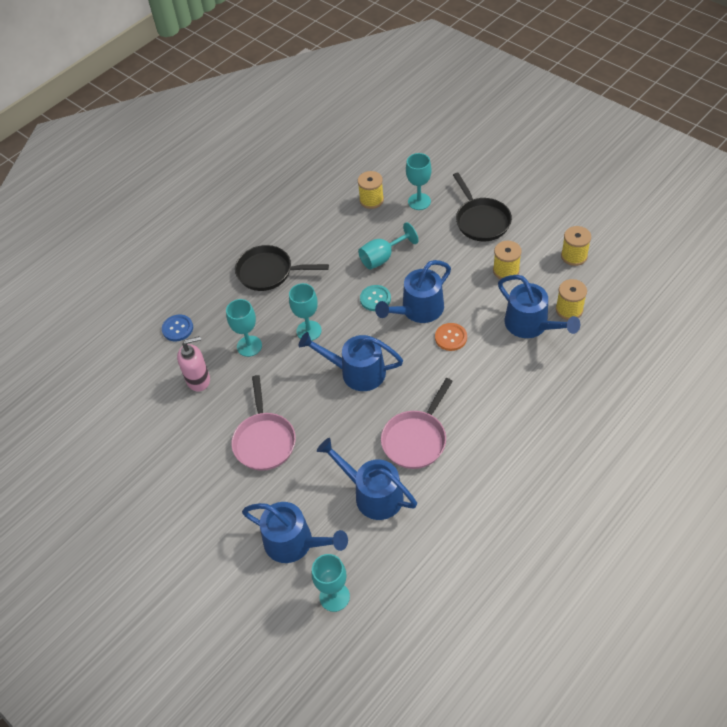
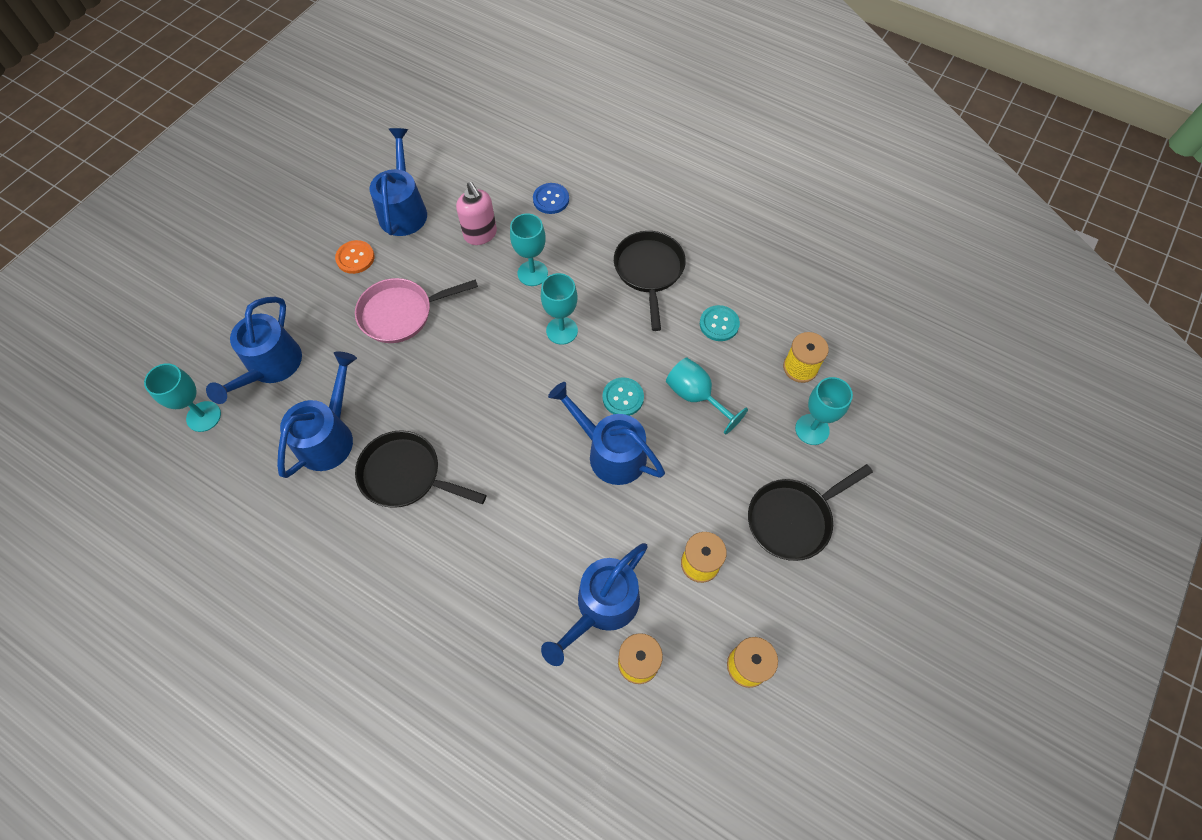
camera: 75 degrees right, 10 degrees up
(326, 238) = (719, 324): none -> turquoise button
(356, 372) = (503, 393): blue watering can -> blue watering can (403, 209)
(416, 439) = (405, 475): pink pan -> black pan
(451, 337) = (568, 499): orange button -> orange button (355, 258)

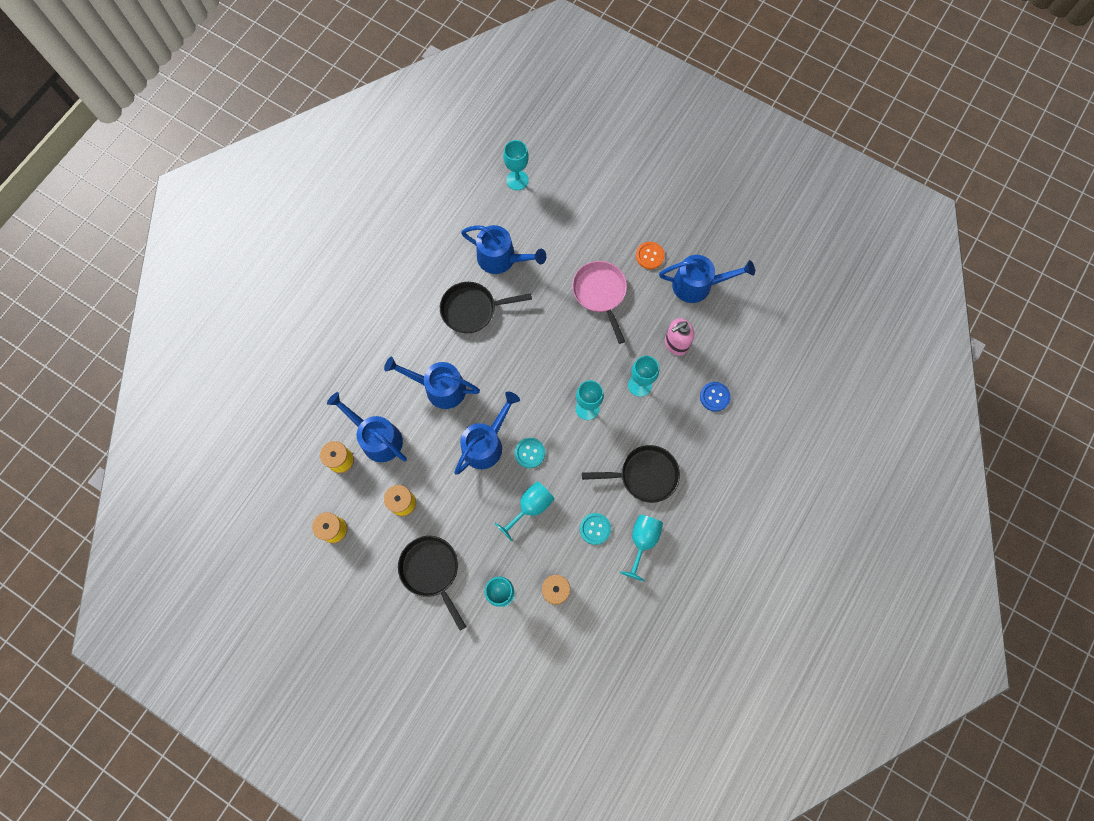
camera: 90 degrees right, 10 degrees up
(270, 367) = (554, 214): blue watering can -> blue watering can (439, 388)
(405, 475) = (472, 309): black pan -> black pan turned 120 degrees counterclockwise
(730, 275) = (642, 541): none -> turquoise goblet

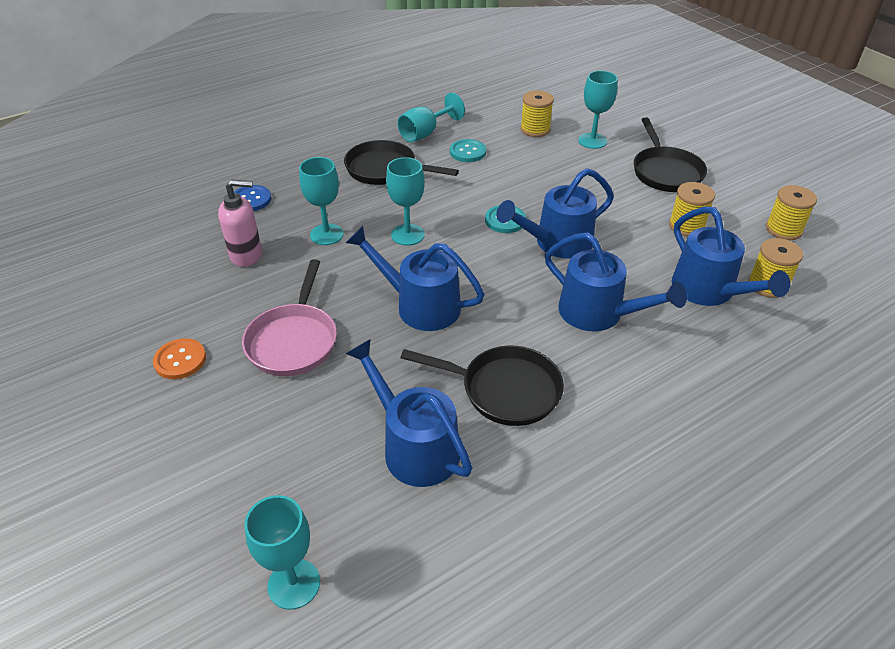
camera: 155 degrees left, 30 degrees down
(530, 507) = (529, 183): turquoise goblet -> none
(698, 285) = (153, 302): blue watering can -> blue watering can (419, 305)

